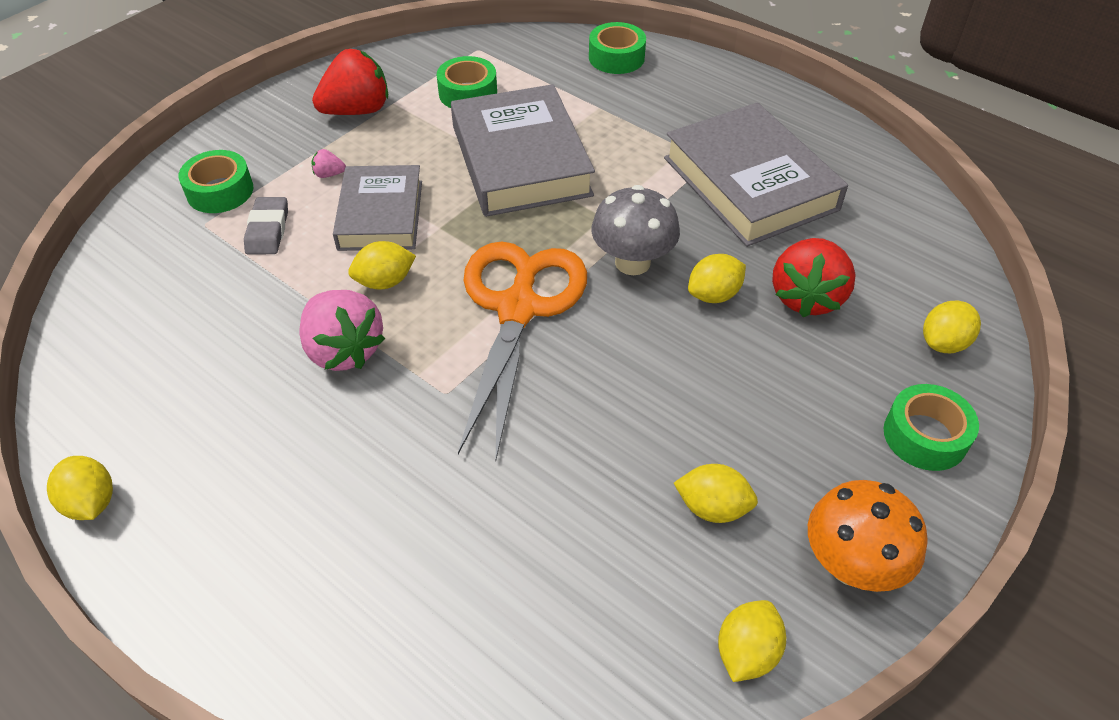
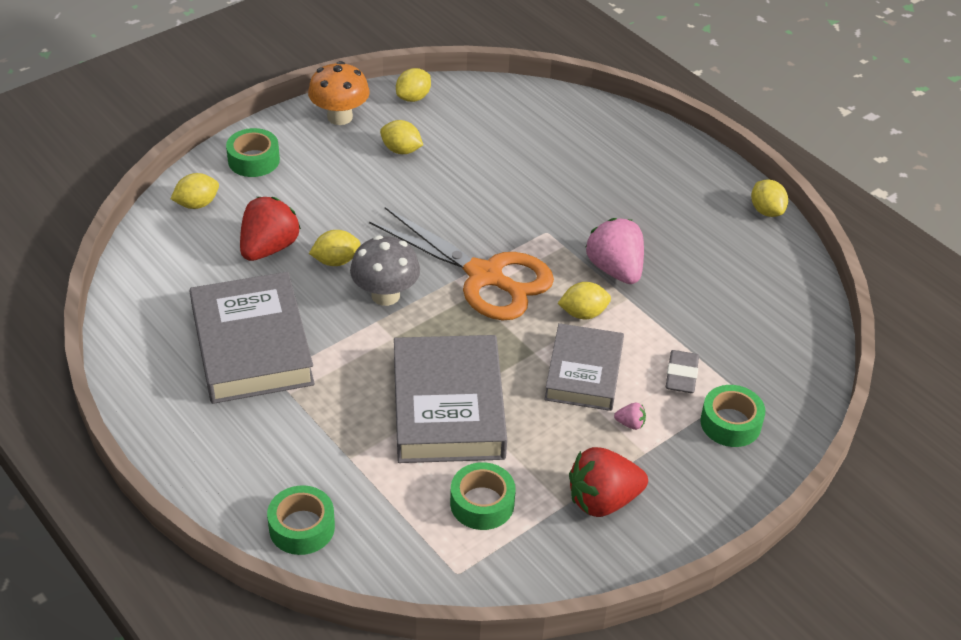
camera: 170 degrees left, 5 degrees down
(518, 309) = (484, 276): orange scissors -> orange scissors turned 75 degrees counterclockwise

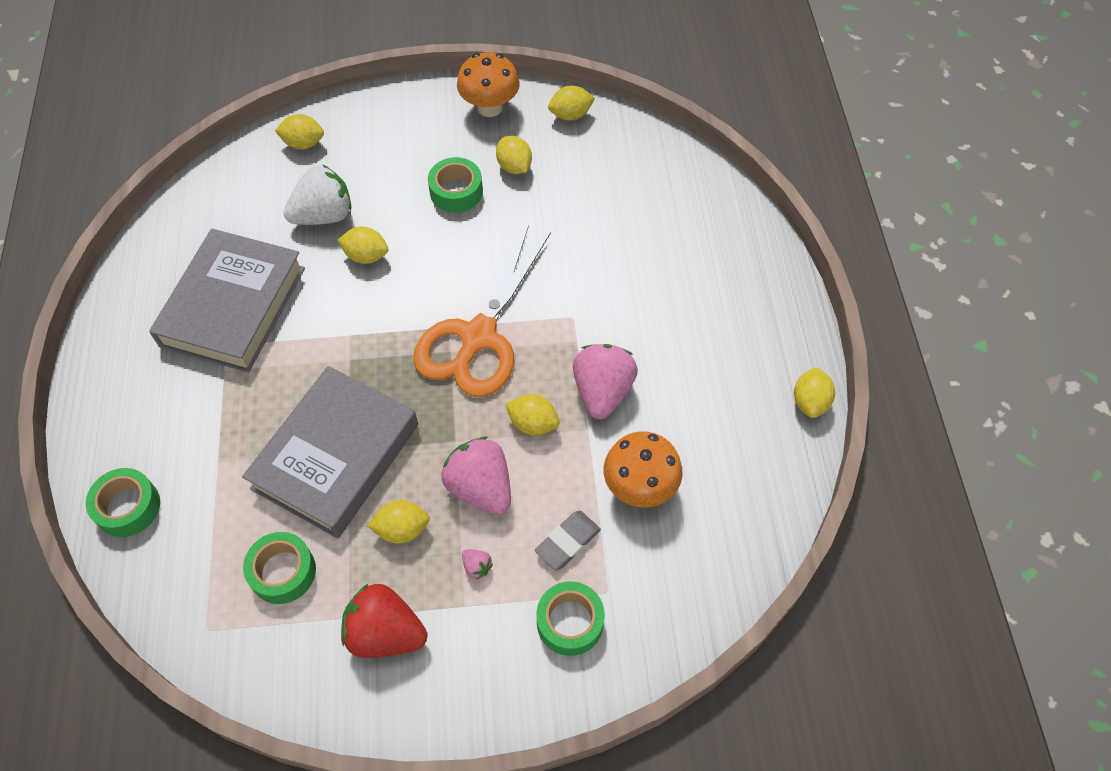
camera: 35 degrees right, 15 degrees up
(253, 160) = (383, 120): green tape -> green tape (456, 192)
(269, 248) = (324, 215): red strawberry -> white strawberry
(385, 295) = (378, 312): grey mushroom -> none
(484, 276) = (478, 337): orange scissors -> orange scissors turned 45 degrees clockwise
(549, 428) = (402, 529): none -> yellow lemon
(583, 372) = (480, 487): grey book -> pink strawberry
(699, 316) = (640, 487): none -> orange mushroom

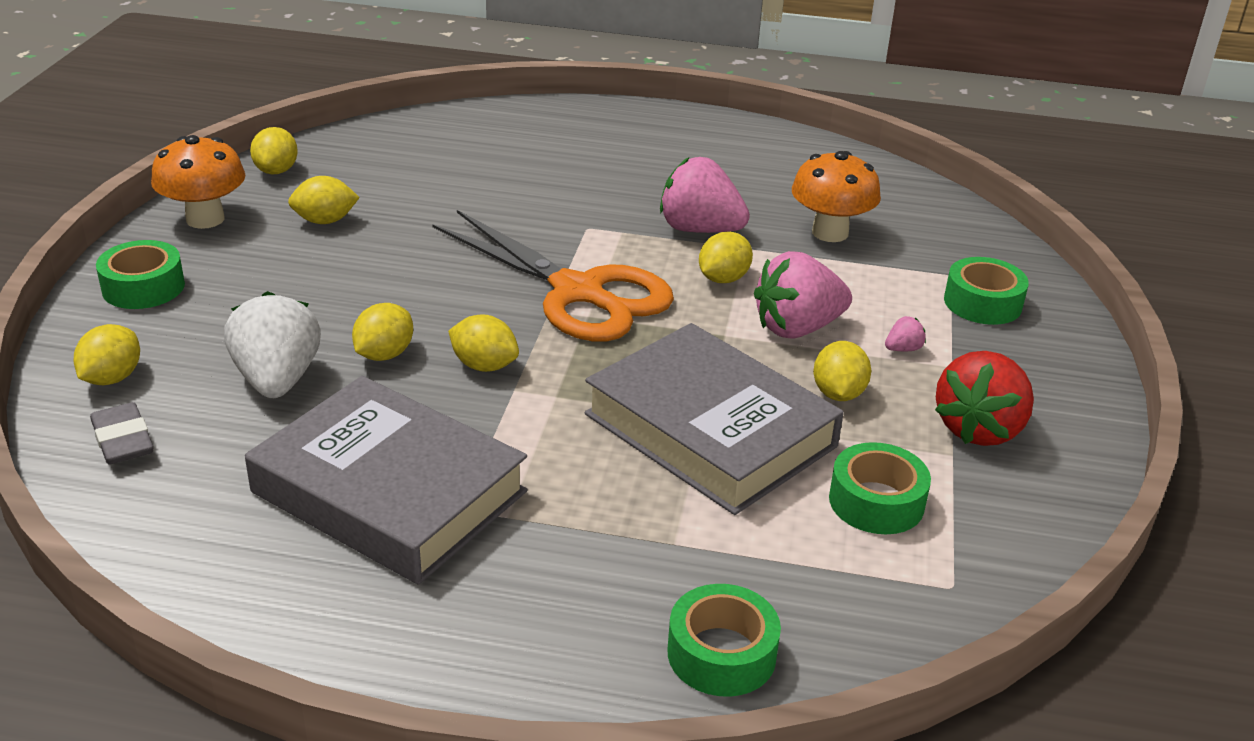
camera: 75 degrees left, 25 degrees down
(456, 192) = (330, 267): green tape -> green tape (143, 287)
(568, 542) = (885, 286): grey eraser -> grey eraser (123, 440)
(810, 402) = (764, 130): yellow lemon -> yellow lemon (484, 365)

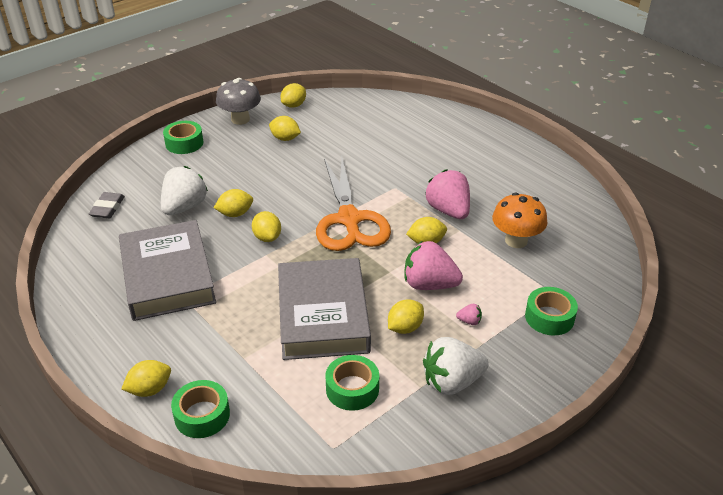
camera: 40 degrees right, 5 degrees up
(112, 378) = (132, 180): yellow lemon -> yellow lemon (150, 389)
(205, 219) = (240, 119): orange mushroom -> grey mushroom
(979, 429) = (452, 382): red strawberry -> white strawberry

